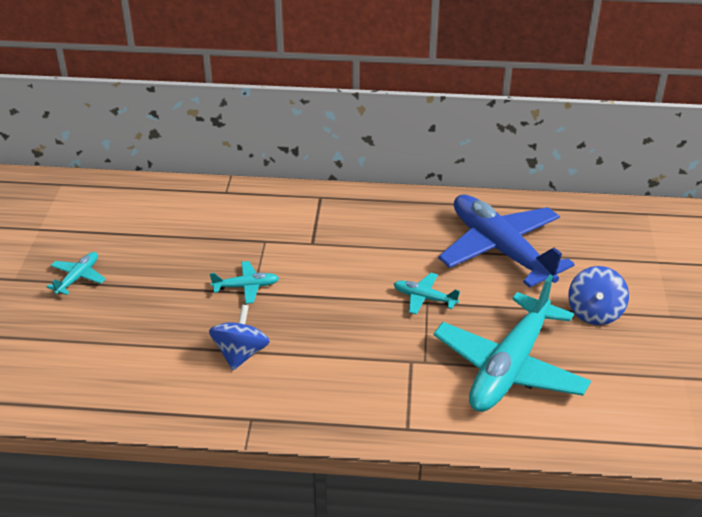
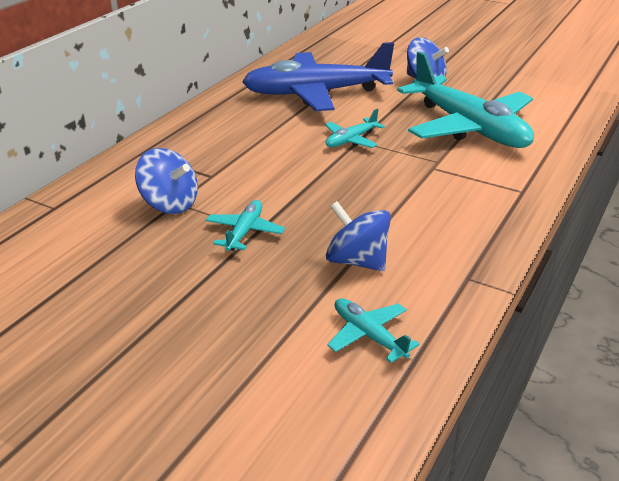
camera: 65 degrees left, 5 degrees down
(78, 277) = (89, 369): turquoise plane -> turquoise plane (368, 335)
(260, 239) = (169, 204): none -> blue spinning top

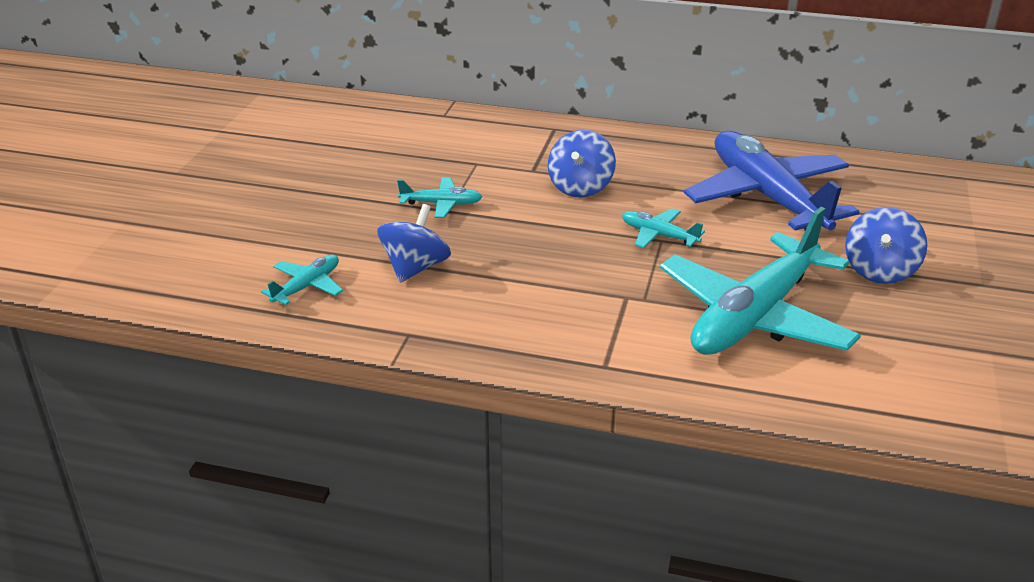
camera: 75 degrees right, 0 degrees up
(169, 204) = (472, 161): blue spinning top -> blue spinning top (580, 187)

